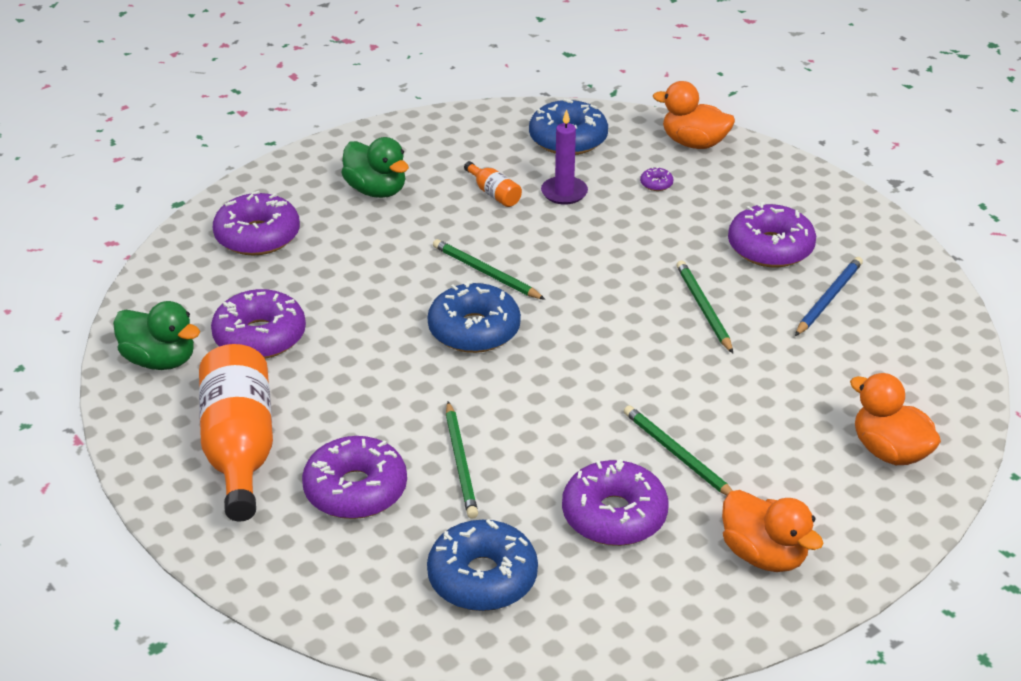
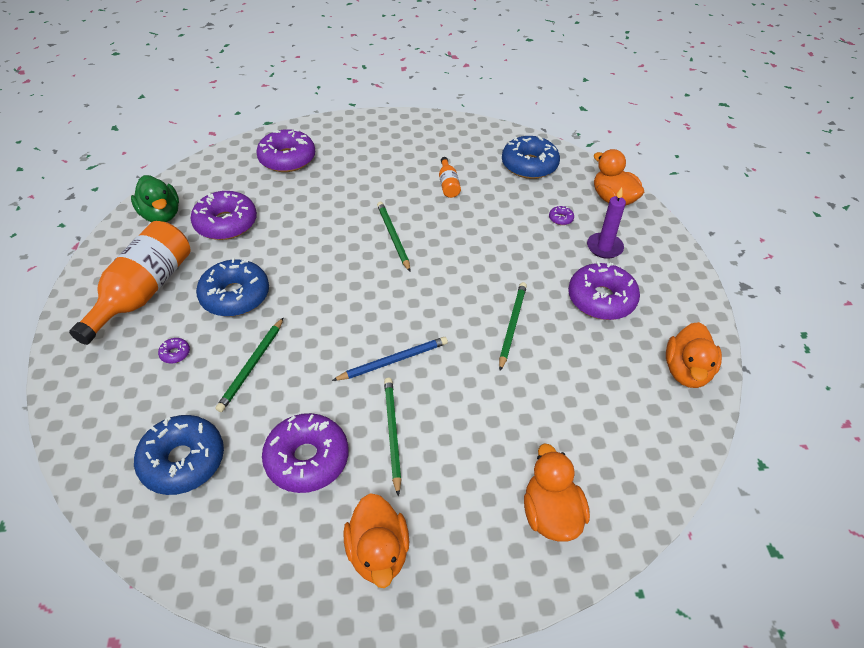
camera: 30 degrees right, 10 degrees up
(355, 490) = (175, 353): purple donut -> purple donut, size x0.40
(376, 190) = (380, 155): green duck -> none
(474, 330) = (349, 274): blue donut -> blue donut (235, 296)
(564, 193) = (493, 201): purple candle -> purple candle (604, 247)
(828, 299) = (611, 359): blue pencil -> blue pencil (393, 361)
(906, 280) = (686, 371): none -> orange duck

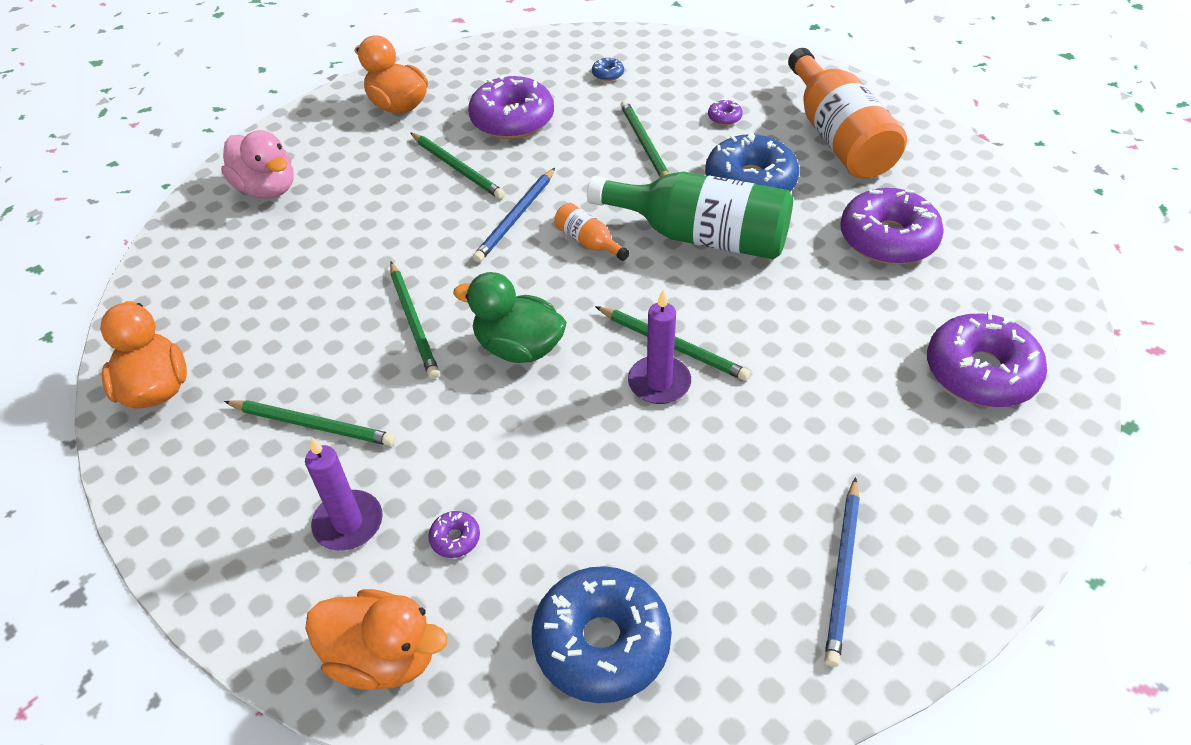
camera: 145 degrees right, 0 degrees up
(161, 215) = (969, 204): green duck -> green duck (518, 347)
(183, 461) = (608, 74): blue donut -> blue donut, size x0.40
(308, 281) = (700, 236): none -> green bottle
(418, 226) = (659, 382): none -> purple candle
(426, 140) = (843, 571): none -> blue pencil
(448, 184) = (696, 488): orange bottle -> orange bottle (588, 242)
(550, 514) = (267, 189): orange duck -> pink duck
(601, 299) = (312, 424): purple donut -> green pencil

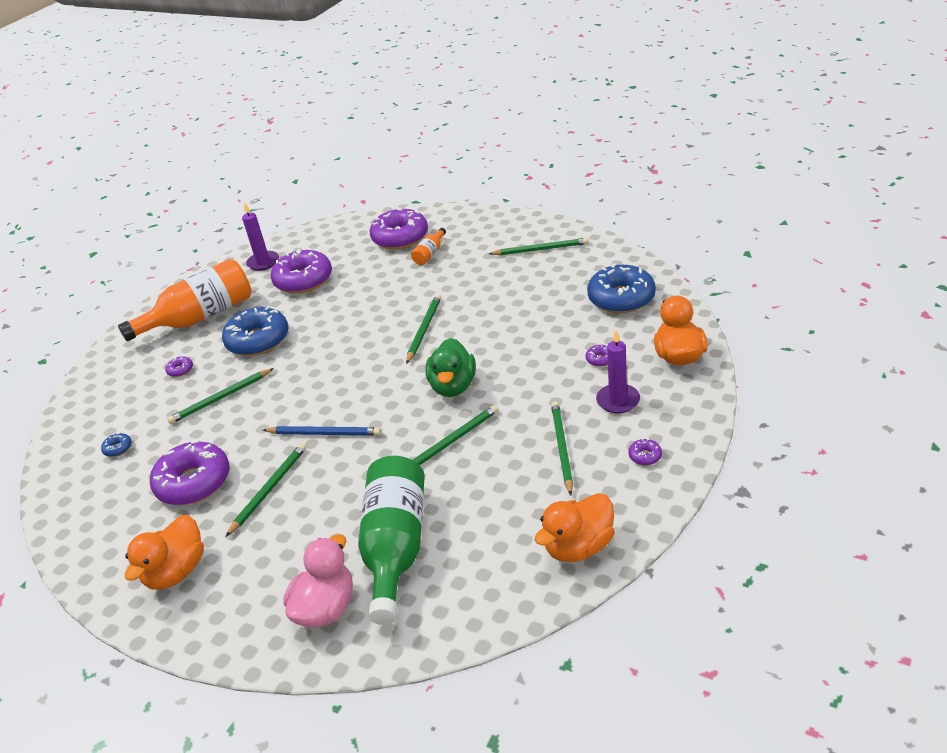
camera: 105 degrees left, 10 degrees down
(223, 509) = (645, 456): none -> purple donut
(588, 242) = (341, 390): orange bottle -> orange bottle (430, 254)
(659, 382) = (455, 326): purple candle -> purple candle (263, 262)
(700, 236) = (321, 346): green bottle -> green bottle (396, 547)
(843, 571) = (540, 249): blue pencil -> green pencil

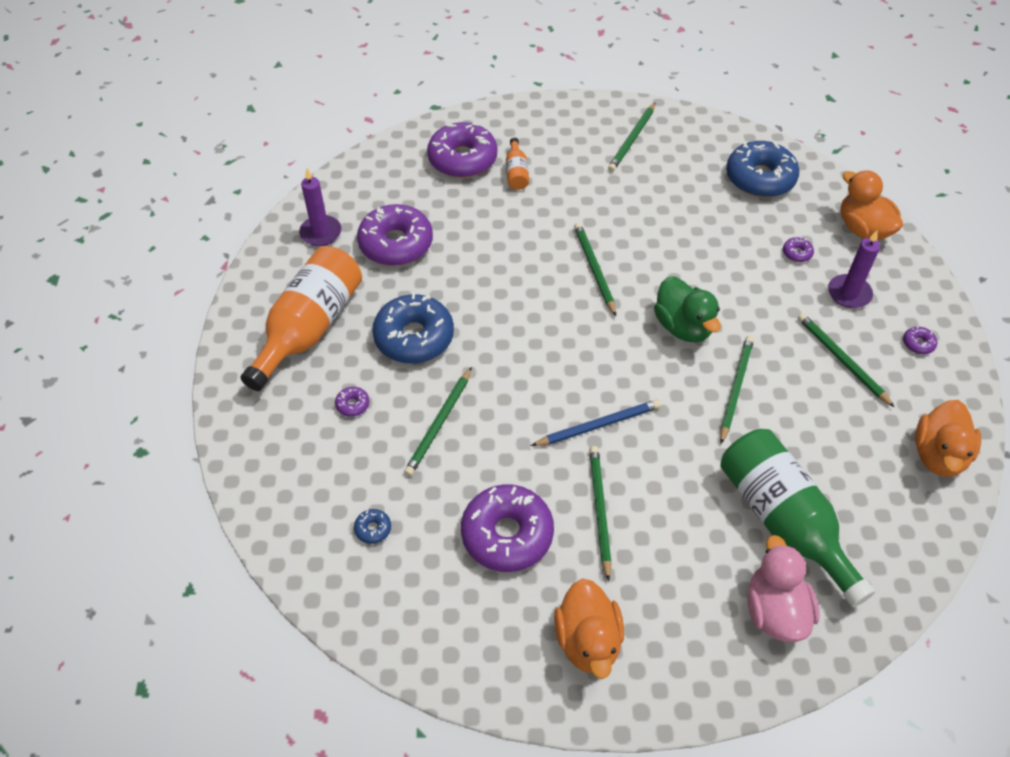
camera: 35 degrees left, 15 degrees up
(540, 249) = (632, 139): green pencil -> green pencil turned 150 degrees clockwise

